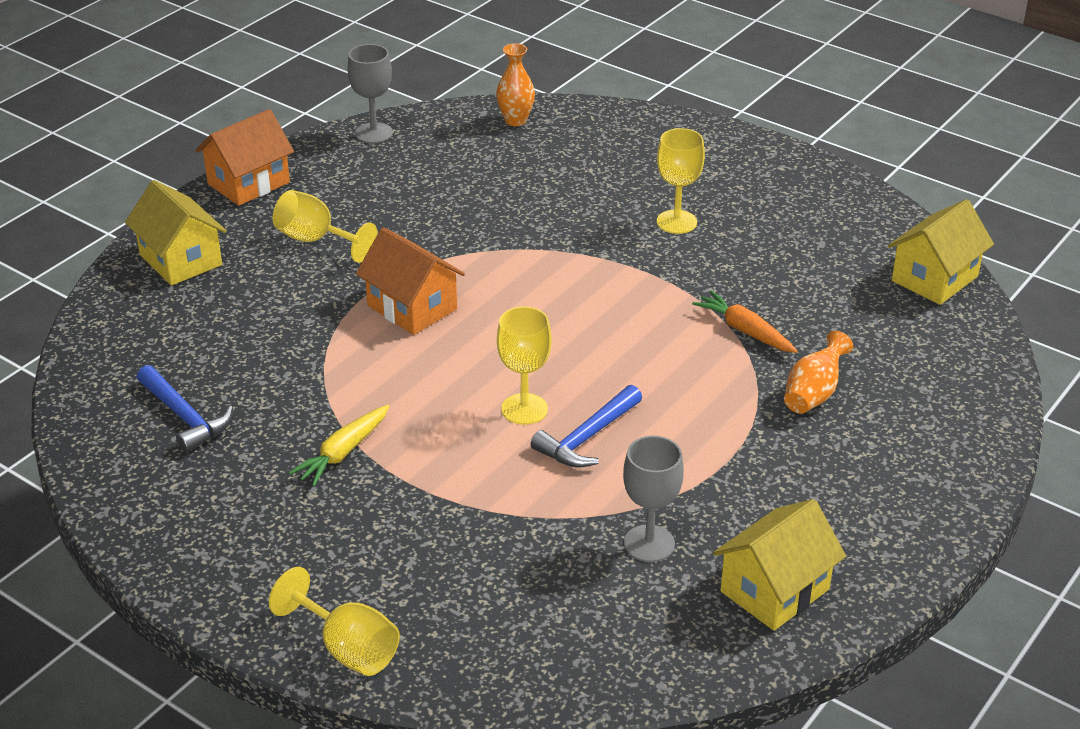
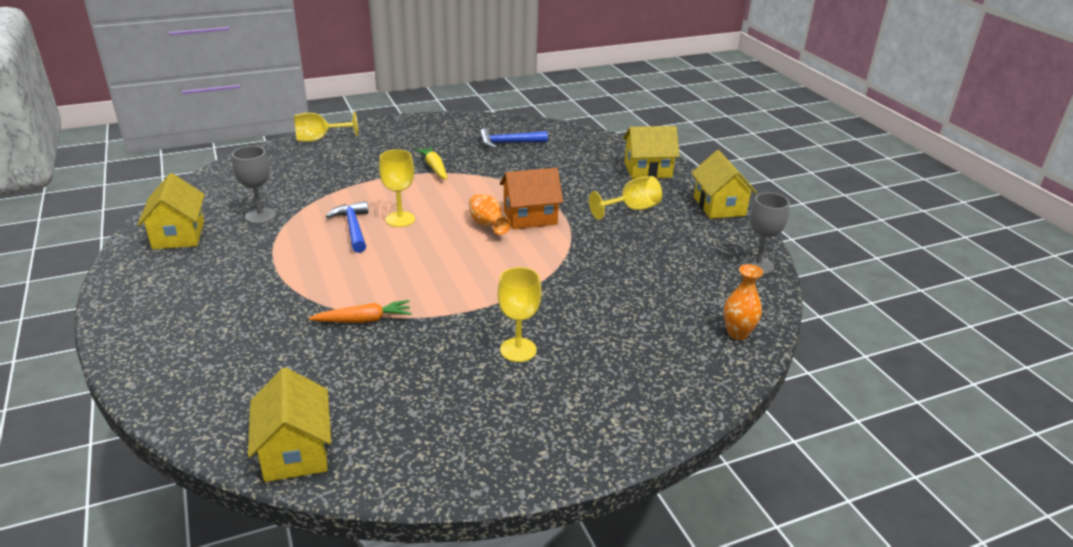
camera: 120 degrees right, 5 degrees down
(248, 183) = (719, 206): orange house -> yellow house
(813, 393) = (273, 317): orange vase -> orange vase (487, 225)

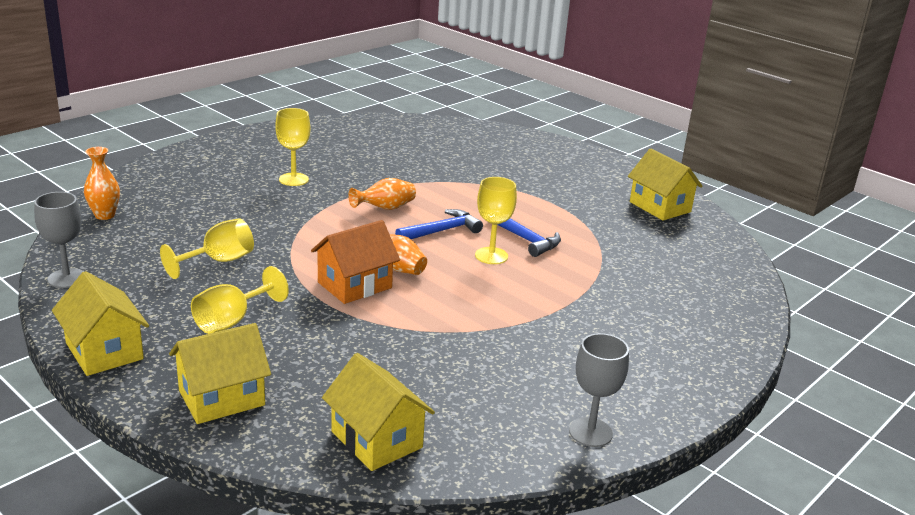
camera: 155 degrees right, 5 degrees down
(260, 216) = (624, 234): grey goblet -> grey goblet (590, 432)
(295, 451) = (393, 124): yellow house -> yellow house (376, 439)
(320, 139) = (732, 343): yellow goblet -> yellow goblet (218, 261)
(364, 320) = (426, 178): orange carrot -> none
(434, 168) = (530, 329): yellow carrot -> none
(447, 286) = (385, 208): none -> orange vase
(508, 143) = (473, 403): blue hammer -> blue hammer (441, 231)

